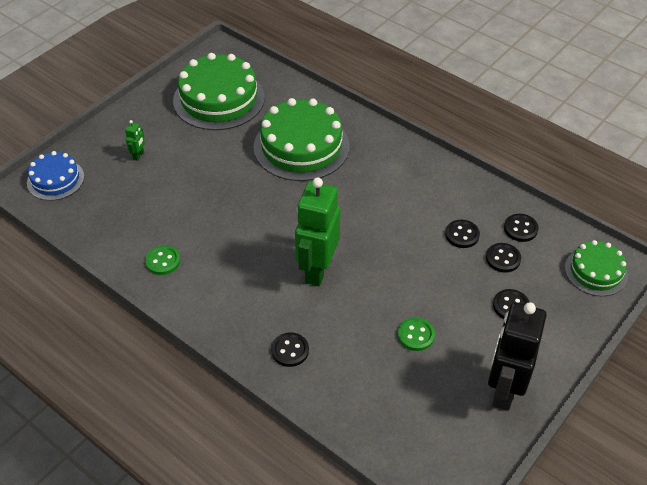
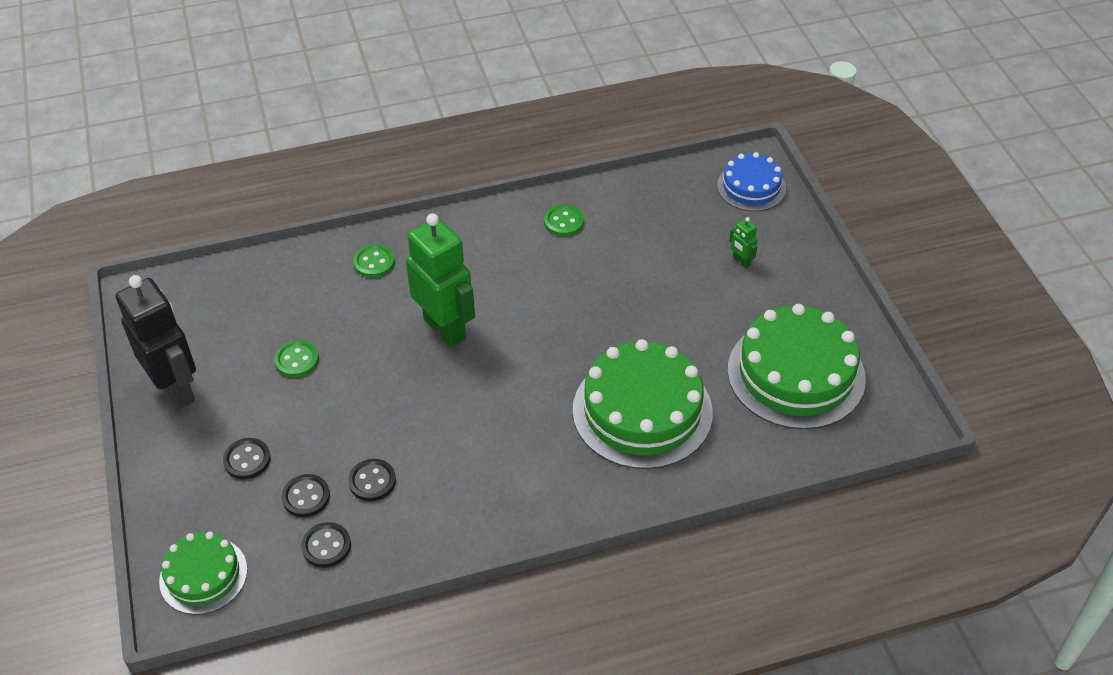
camera: 125 degrees right, 0 degrees up
(290, 350) = (374, 262): black button -> green button

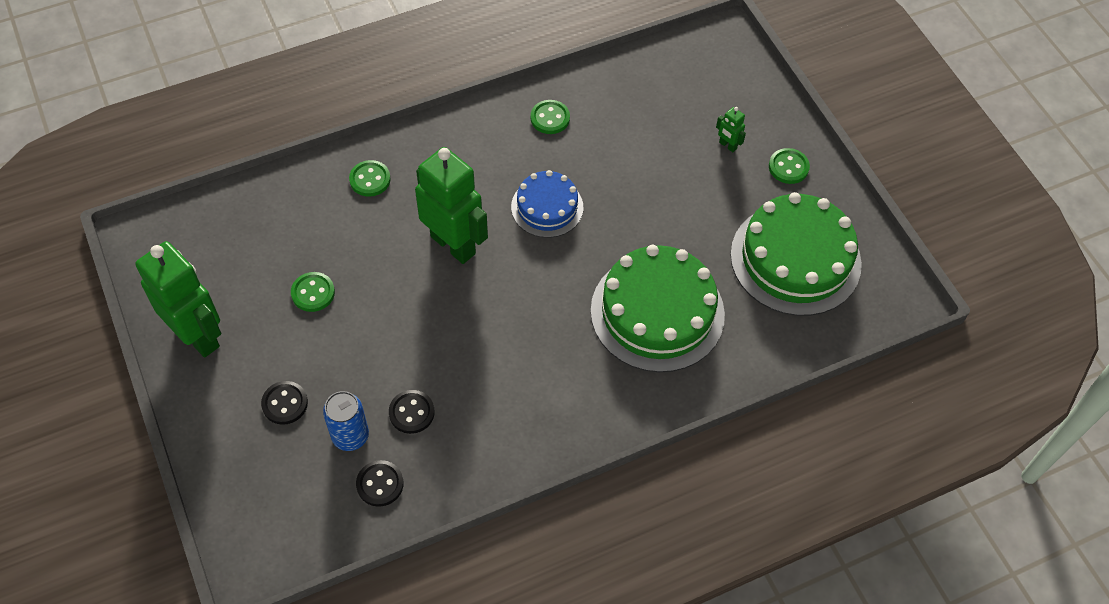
camera: 10 degrees left, 10 degrees up
(176, 389) = (198, 336): black robot -> green robot
(203, 575) = (266, 527): green cake -> none
(306, 497) = (350, 436): black button -> blue can
(751, 187) = (725, 64): blue cake -> blue cake (547, 207)
(801, 287) = (788, 167): none -> green button

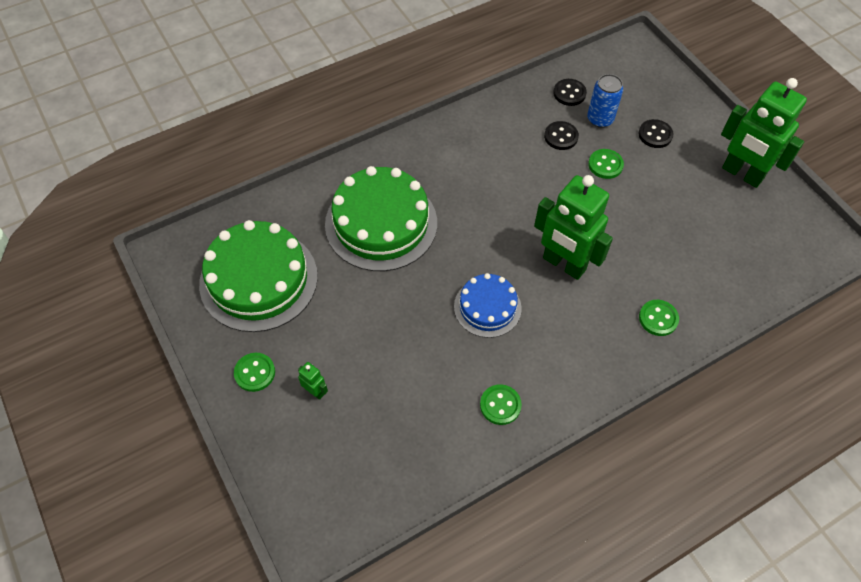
camera: 175 degrees right, 0 degrees up
(313, 293) = (667, 213): green button -> green button (605, 165)

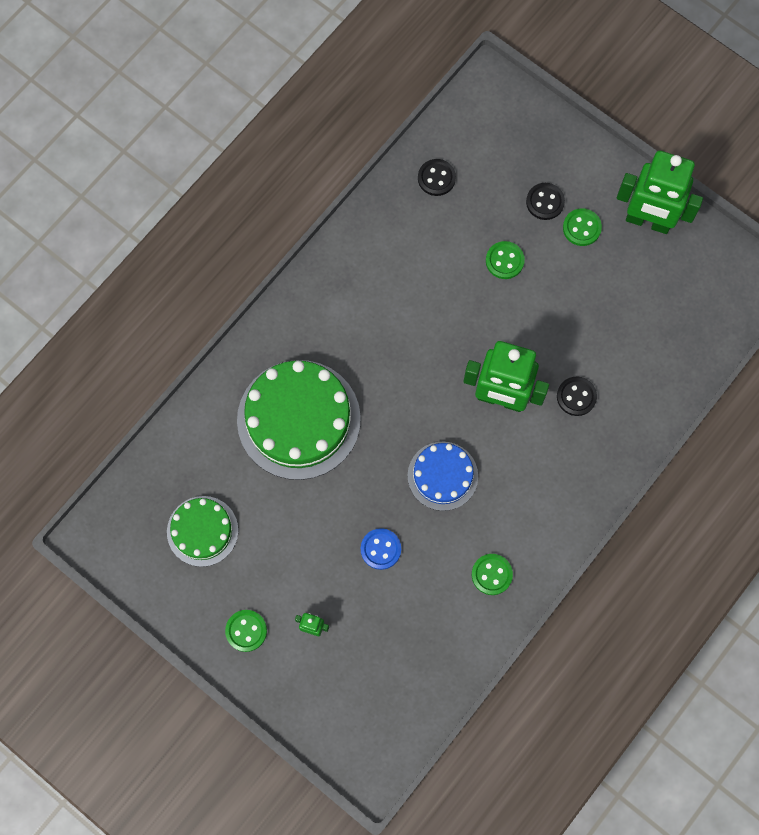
camera: 20 degrees left, 15 degrees up
(258, 280) = (202, 531): green cake -> green cake, size x0.57
(406, 347) = (380, 549): none -> blue button
(561, 137) = (446, 241): black button -> black button (576, 396)
(600, 119) = (480, 202): blue can -> none
(658, 318) = (610, 426): green button -> green button (581, 228)

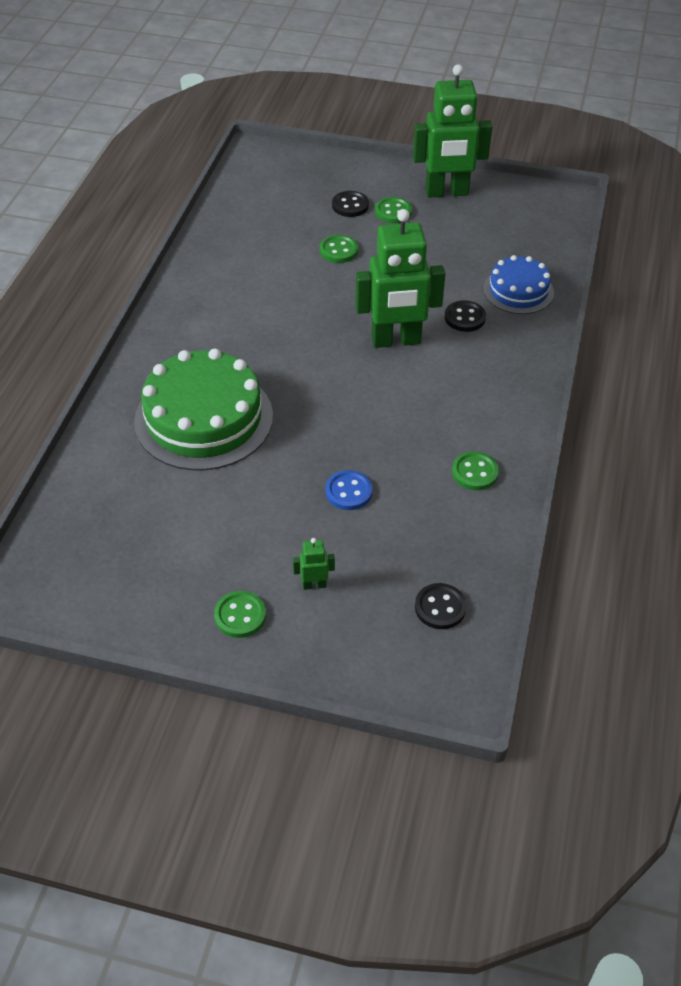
camera: 25 degrees left, 25 degrees down
(202, 531) = (144, 544): green cake -> none
(436, 178) = (243, 217): black button -> black button (440, 607)
(442, 476) = (376, 413): blue cake -> blue cake (518, 291)

